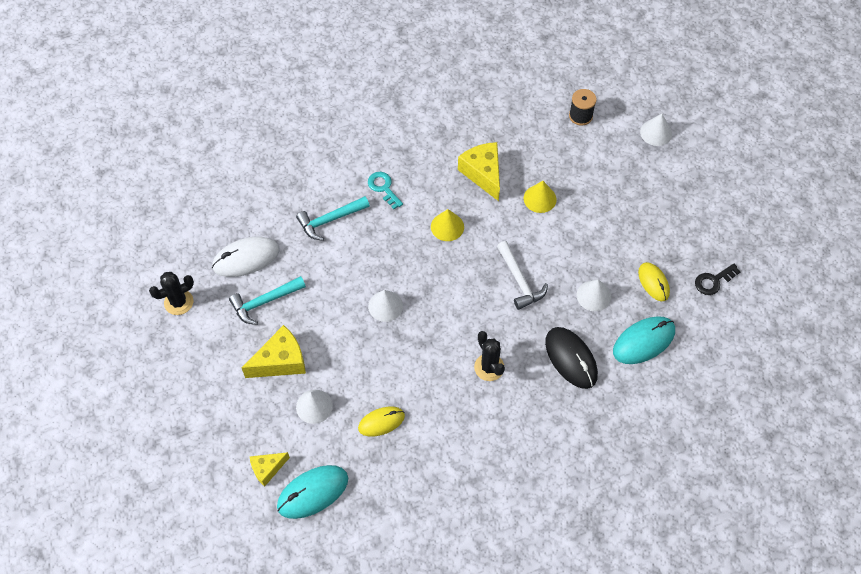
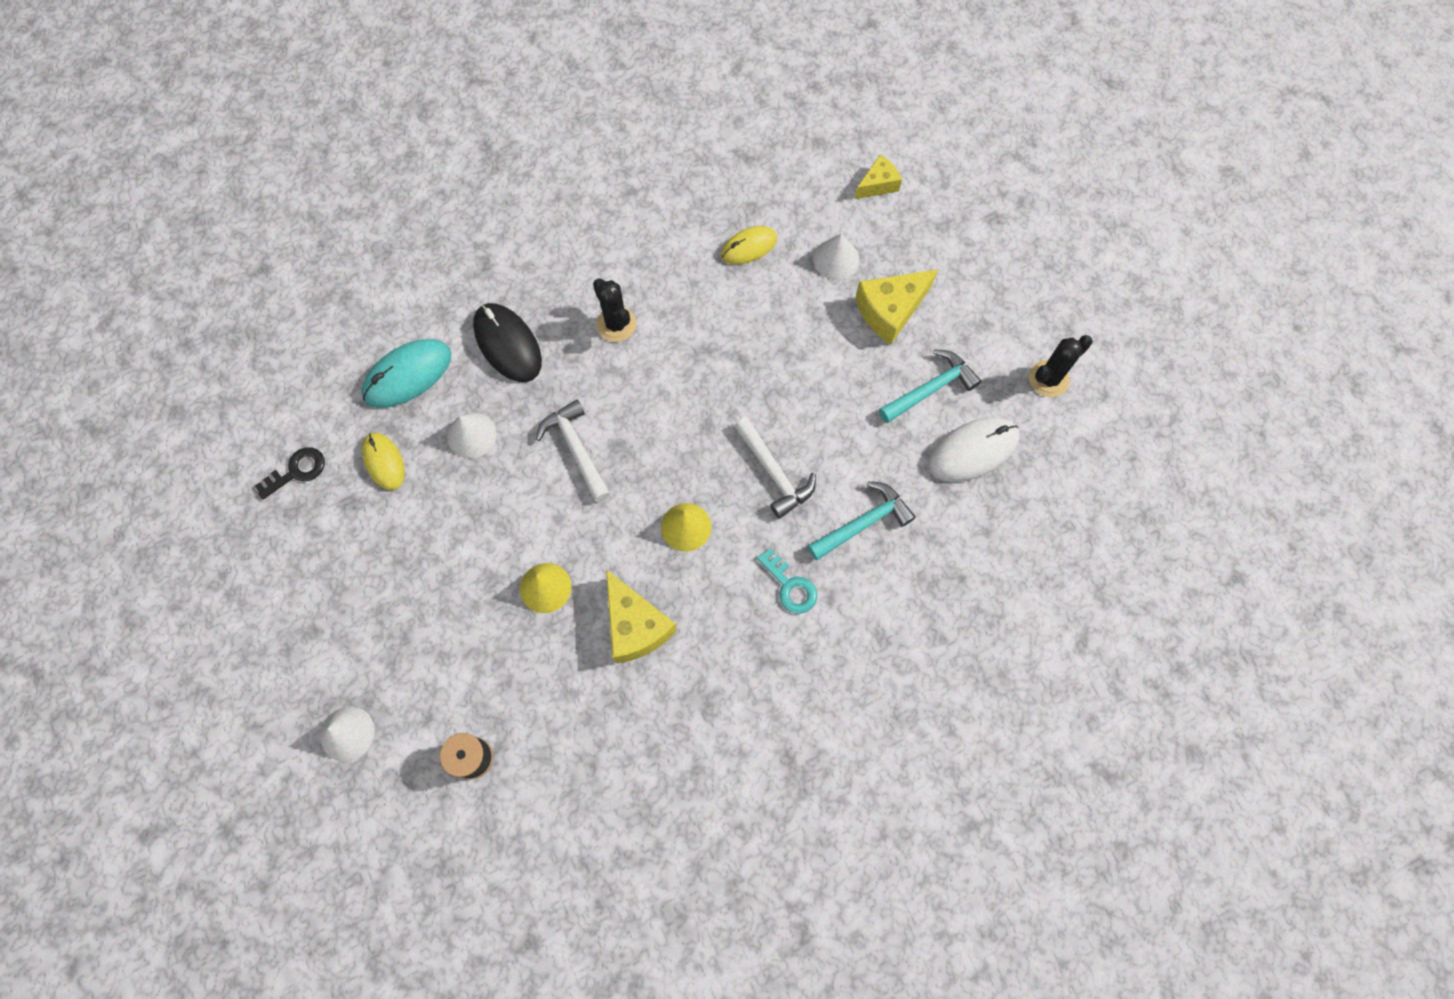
camera: 175 degrees right, 10 degrees up
(313, 492) = (819, 164): turquoise mouse -> none
(384, 255) = (774, 472): none -> white hammer
(385, 306) = (763, 396): white cone -> none

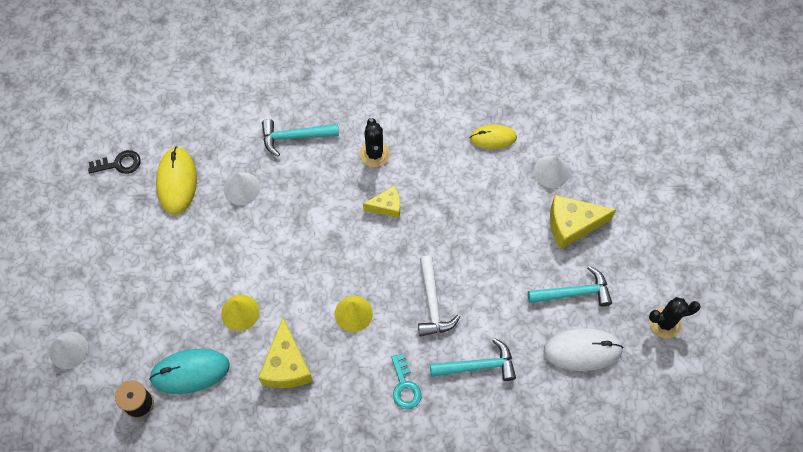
camera: 25 degrees right, 5 degrees down
(384, 462) = (177, 182): yellow mouse -> yellow mouse, size x1.53
(408, 375) = (220, 130): turquoise mouse -> turquoise mouse (190, 372)
(508, 344) = (295, 137): black mouse -> turquoise hammer
(576, 449) = (306, 228): white hammer -> none
(878, 184) = (608, 131): yellow cheese -> yellow cheese (387, 206)

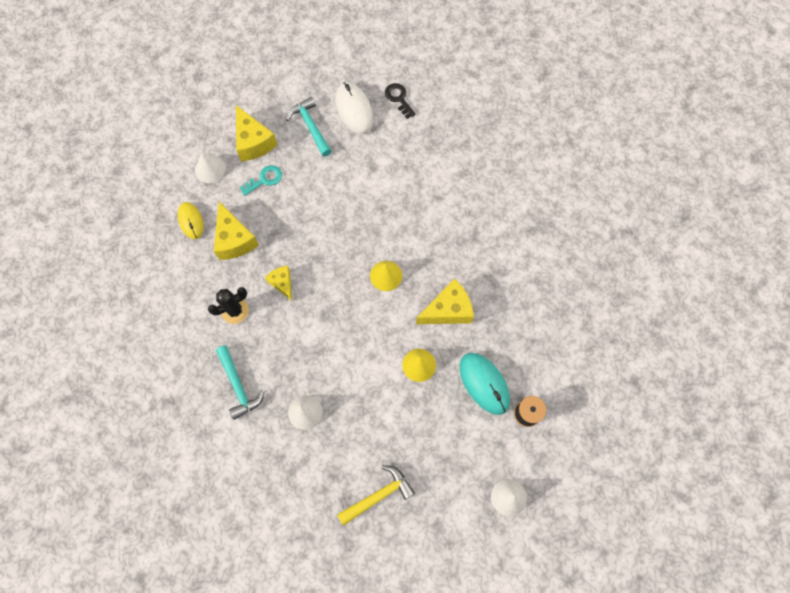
camera: 110 degrees left, 5 degrees up
(119, 164) = (317, 541): black key -> black key (399, 98)
(132, 229) = (378, 495): none -> yellow hammer
(177, 182) = (318, 475): yellow mouse -> none
(405, 386) = (429, 218): turquoise key -> turquoise key (264, 179)
(432, 303) = (355, 220): white hammer -> none
(455, 174) = (234, 240): none -> yellow cheese
(477, 366) = (393, 174): turquoise hammer -> none
(665, 323) = (313, 64): black cactus -> none

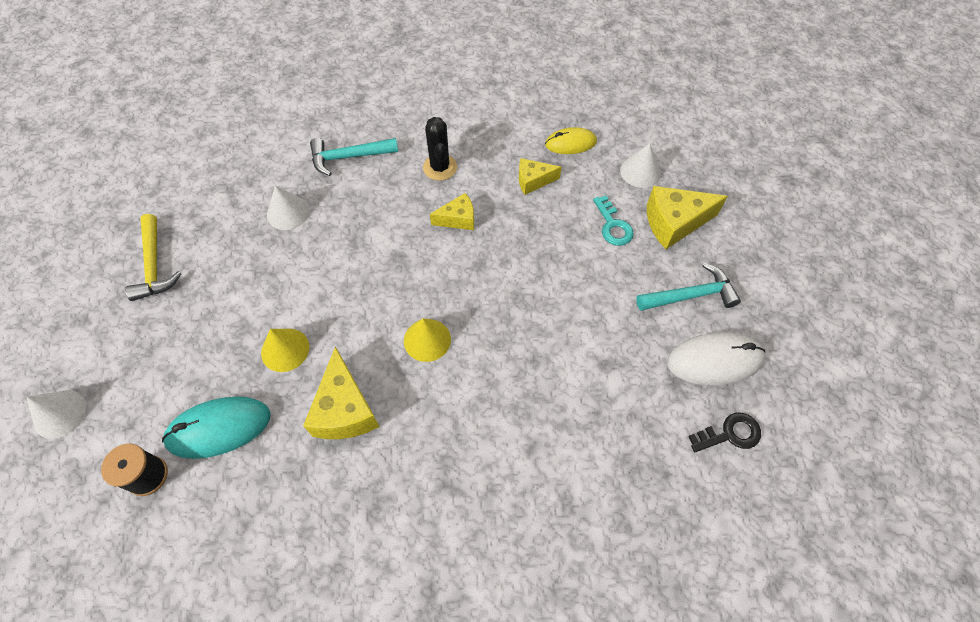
camera: 105 degrees right, 10 degrees down
(234, 240) = (533, 181): yellow cheese -> yellow cheese, size x0.60

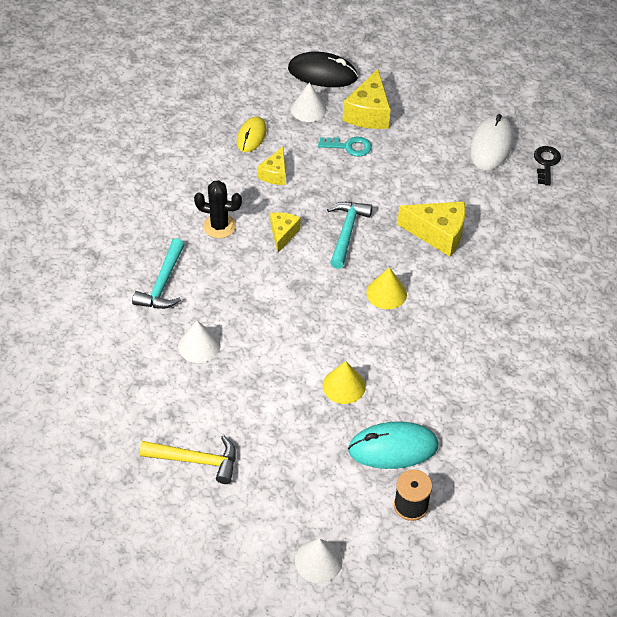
camera: 65 degrees left, 10 degrees down
(219, 428) = (393, 448): turquoise mouse -> turquoise mouse turned 75 degrees clockwise
(345, 409) = (419, 362): yellow cheese -> yellow cheese (438, 234)
(690, 295) = (434, 133): turquoise hammer -> turquoise hammer (346, 232)
(700, 162) = (322, 73): none -> black mouse

